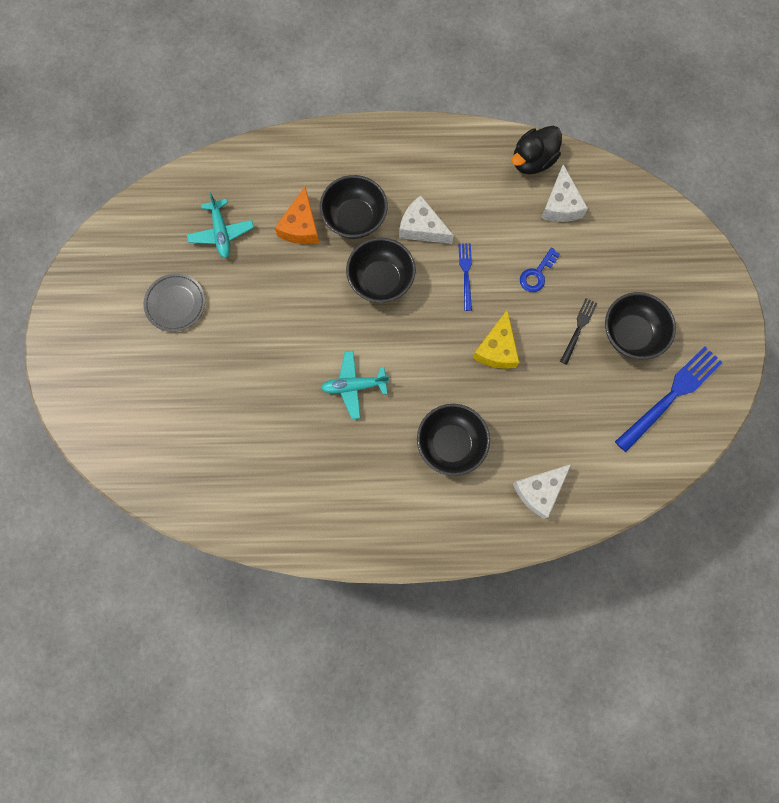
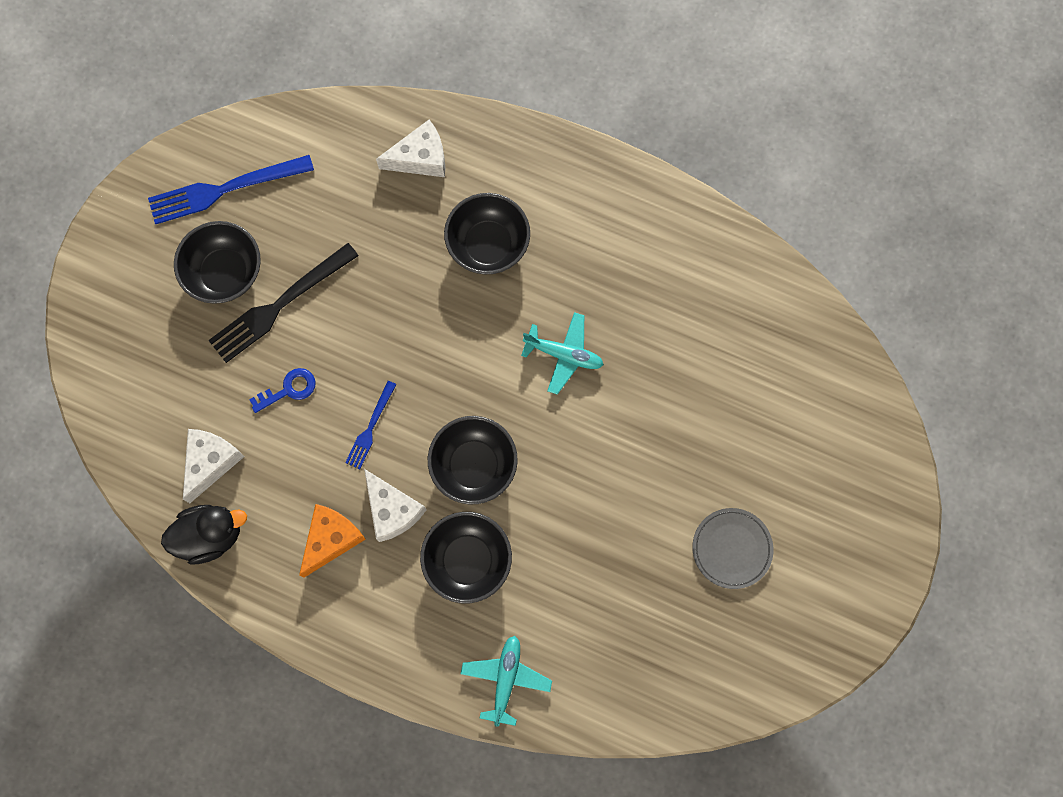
camera: 155 degrees left, 0 degrees up
(221, 233) = (640, 618): turquoise plane -> turquoise plane (506, 679)
(301, 226) = (538, 581): orange cheese -> orange cheese (331, 539)
(497, 348) = (382, 324): yellow cheese -> none
(578, 329) = (279, 305): black fork -> black fork, size x1.86

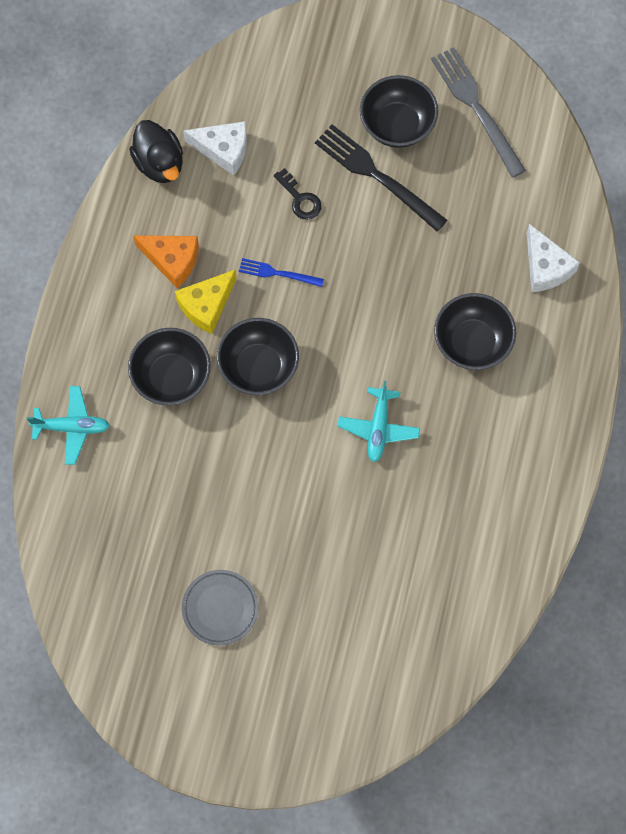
camera: 80 degrees right, 5 degrees down
(224, 189) = (476, 108): blue fork -> grey fork
(289, 389) = (300, 199): blue key -> black key
(392, 510) = (206, 305): white cheese -> yellow cheese

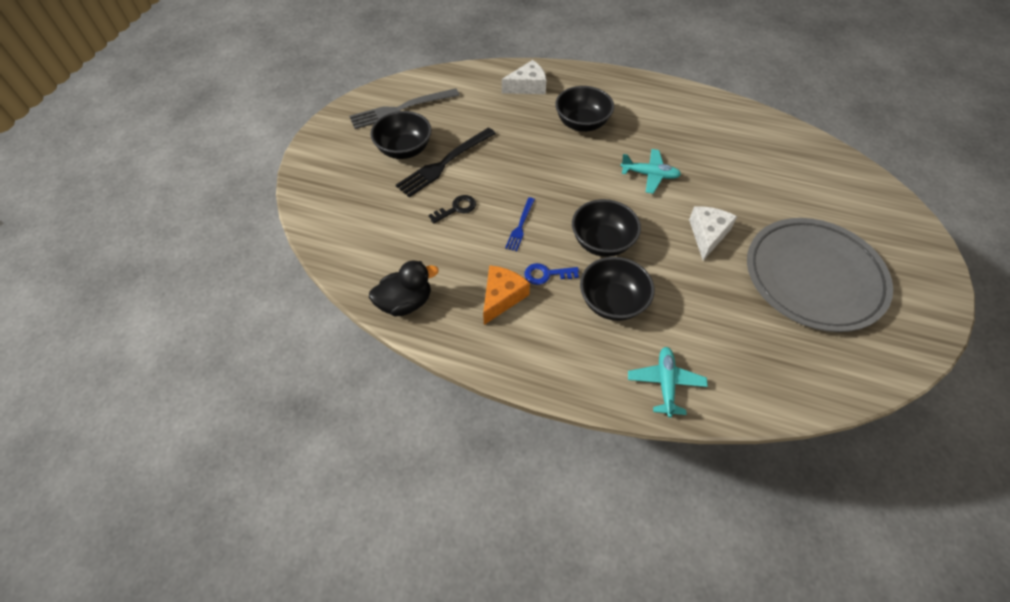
camera: 85 degrees left, 15 degrees down
(206, 305) = (546, 274): yellow cheese -> blue key
(220, 608) = (813, 277): grey plate -> grey plate, size x2.18
(223, 150) = (402, 256): white cheese -> white cheese (707, 235)

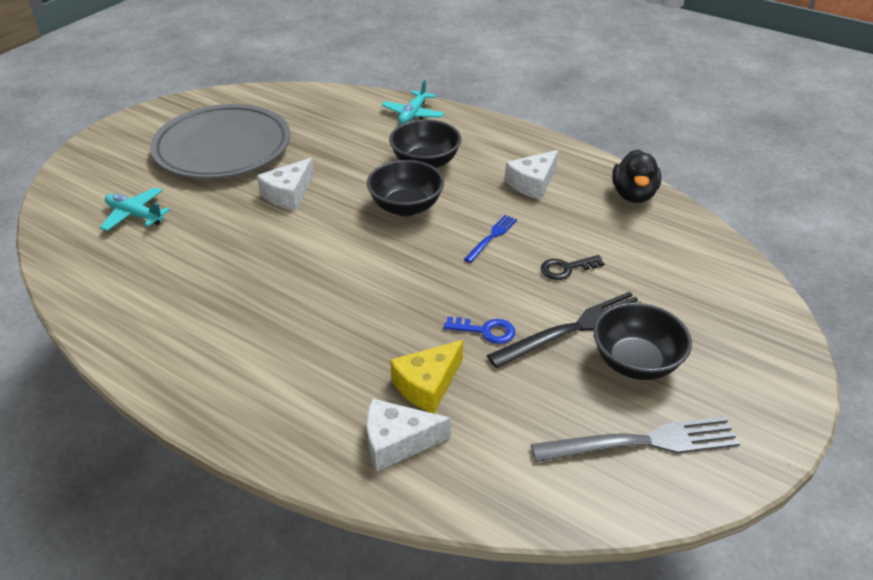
camera: 165 degrees left, 15 degrees down
(405, 302) = (633, 195): black duck -> black duck turned 75 degrees counterclockwise
(502, 297) = (532, 183): orange cheese -> white cheese
(524, 114) = (427, 385): none -> yellow cheese
(546, 274) = (480, 192): blue key -> blue key (486, 331)
(582, 123) = (344, 349): black bowl -> none
(649, 175) = (301, 261): turquoise plane -> turquoise plane (135, 215)

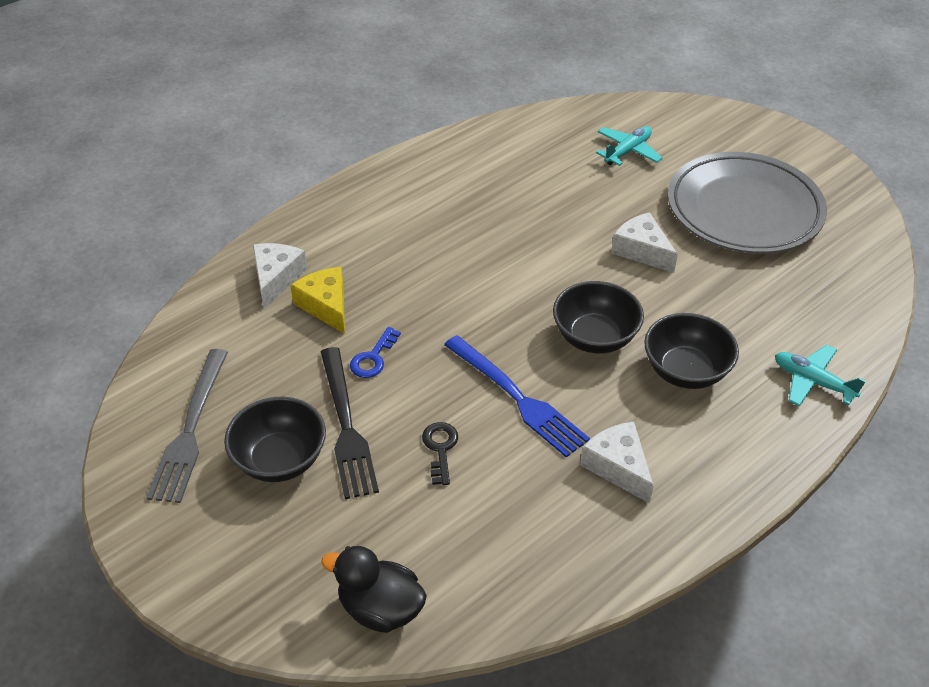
camera: 105 degrees right, 5 degrees up
(492, 237) = (517, 398): blue fork -> blue fork, size x1.86
(633, 195) = (565, 572): black duck -> black duck (380, 608)

